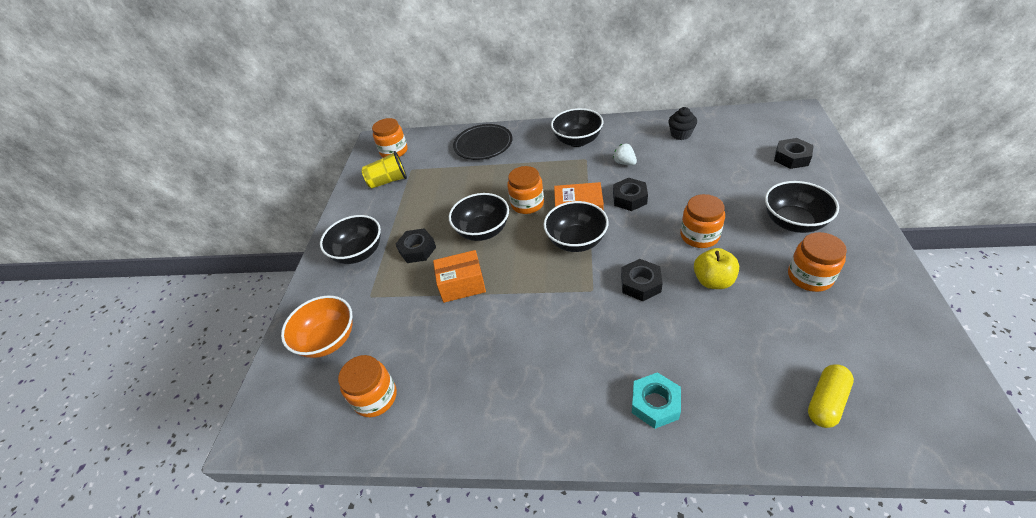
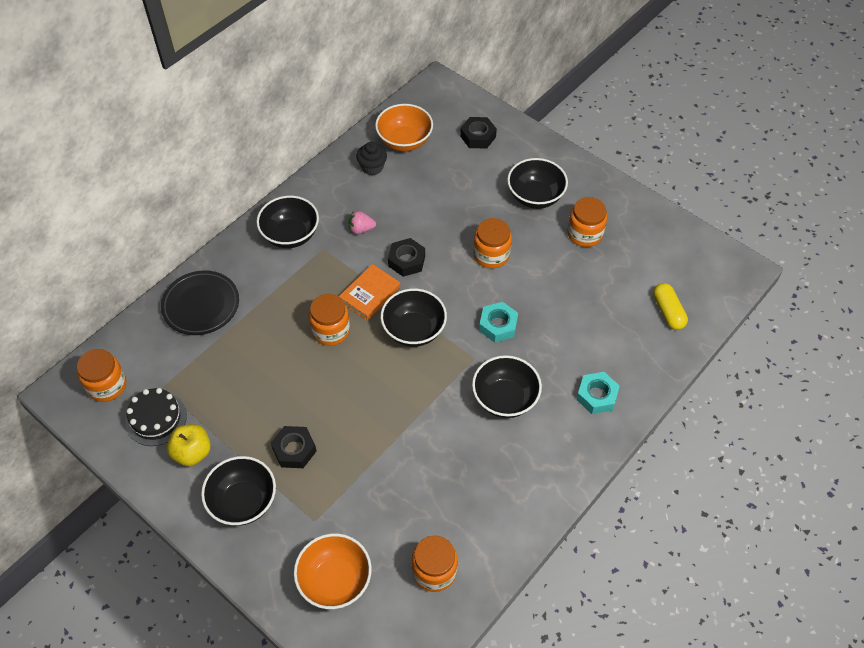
camera: 60 degrees left, 10 degrees up
(388, 181) = (156, 419): yellow cup -> black cake
(462, 285) = (377, 441): orange box -> none
(483, 231) = (327, 385): black bowl -> black bowl (505, 399)
(624, 163) = (361, 229): white strawberry -> pink strawberry
(640, 284) = (498, 325): black nut -> turquoise nut
(713, 281) = (537, 284): yellow apple -> yellow apple (192, 452)
(725, 132) = (404, 141): none -> orange bowl

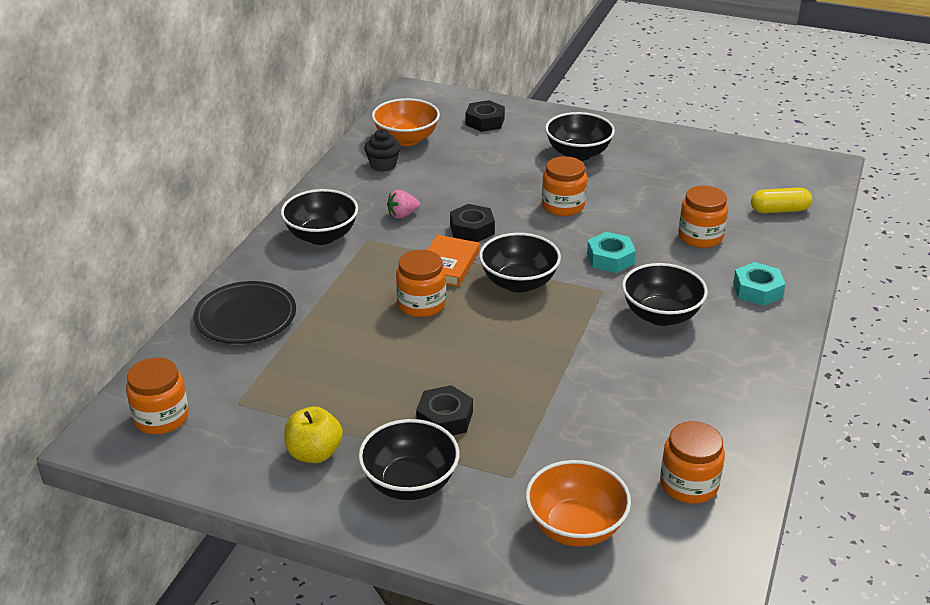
camera: 20 degrees left, 20 degrees down
(156, 419) = (246, 433): black cake -> none
(584, 234) = (650, 171): orange jar -> orange jar (700, 237)
(668, 312) = (779, 210): yellow capsule -> yellow capsule turned 60 degrees counterclockwise

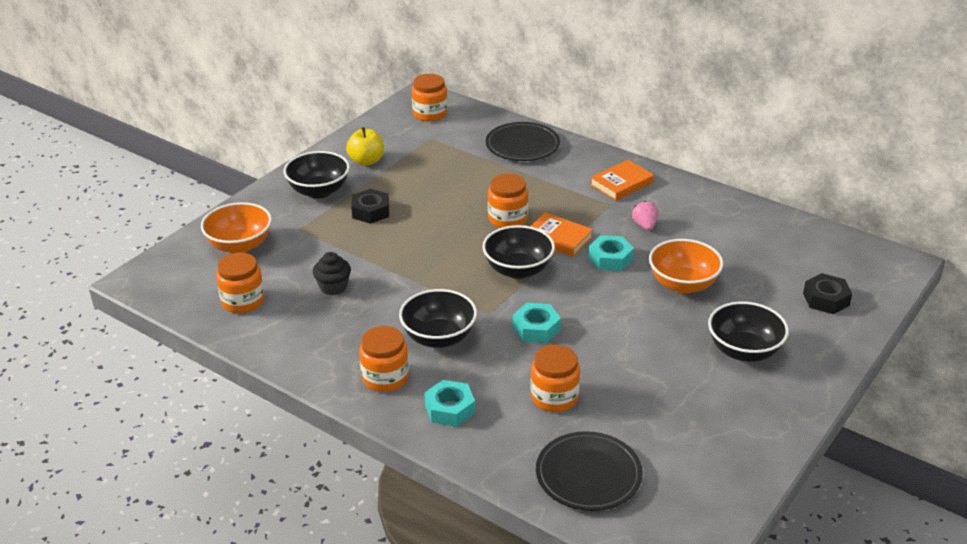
camera: 105 degrees right, 0 degrees up
(321, 236) = (622, 184): black bowl -> orange book
(383, 165) = (738, 225): black cupcake -> black cupcake (333, 287)
(406, 139) = (789, 244): orange bowl -> orange bowl (683, 284)
(472, 229) = (610, 258): black nut -> turquoise nut
(563, 206) = (637, 319): orange jar -> orange jar (385, 377)
(779, 210) = (588, 475): yellow capsule -> black plate

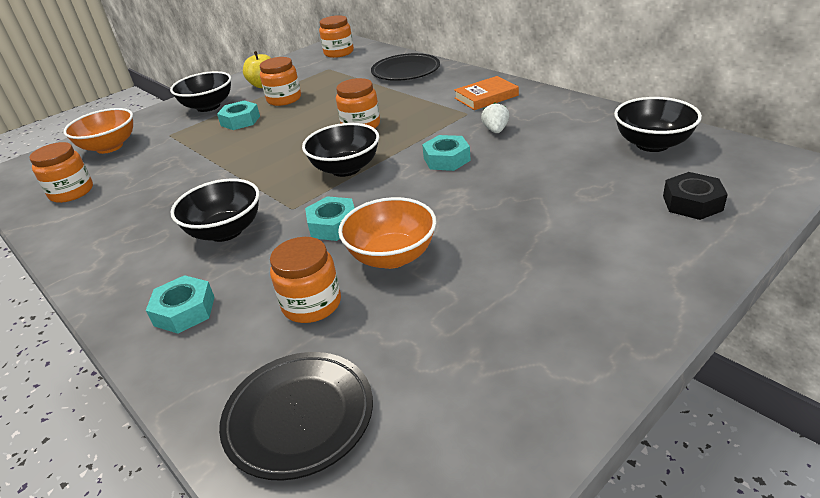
camera: 15 degrees right, 0 degrees up
(333, 287) = (160, 181): black cupcake -> none
(370, 211) = (240, 121): black nut -> turquoise nut
(385, 377) = (142, 271): orange jar -> orange jar (284, 99)
(558, 238) = (401, 141): orange book -> none
(644, 225) = (495, 130): pink strawberry -> white strawberry
(683, 284) = (518, 184): orange bowl -> orange bowl (392, 256)
(744, 351) = (571, 259): black bowl -> black bowl (652, 144)

